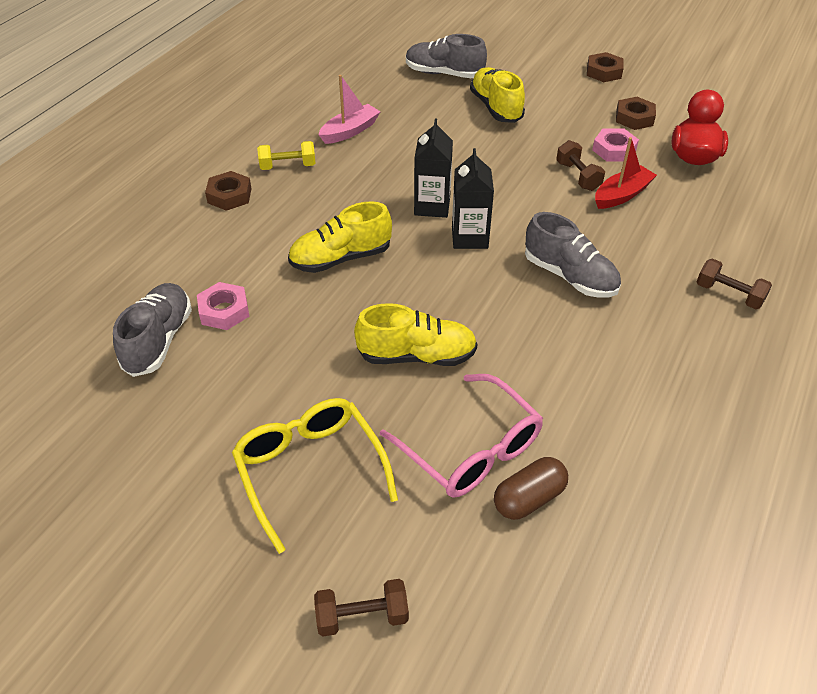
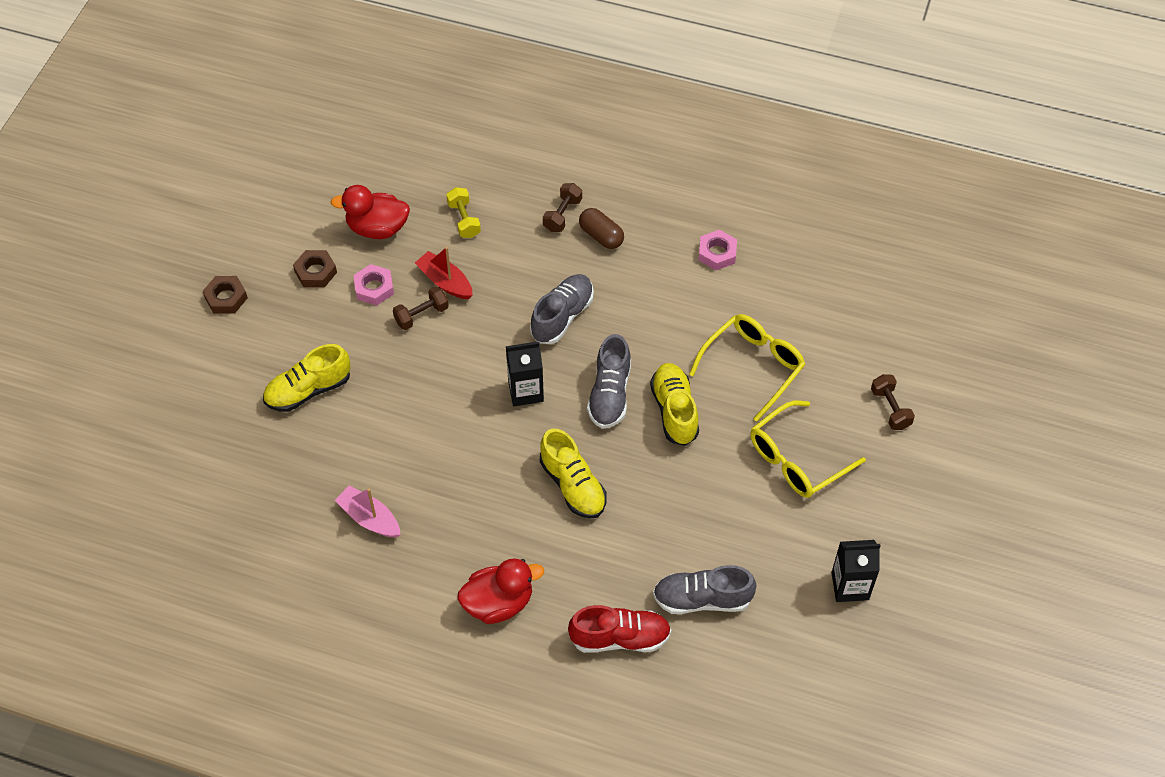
camera: 100 degrees left, 10 degrees up
(149, 270) = (620, 638): none -> red shoe
(224, 311) = (657, 560): pink nut -> pink nut (717, 253)
(229, 195) = (498, 603): brown nut -> red duck
(288, 166) = (441, 562): yellow dumbbell -> yellow dumbbell (464, 220)
(432, 206) = (486, 425): black carton -> black carton (850, 586)
(444, 74) = (241, 446): grey shoe -> grey shoe (610, 394)
(469, 448) = (752, 367): pink glasses -> yellow glasses
(529, 498) = (783, 331): brown capsule -> brown capsule (601, 236)

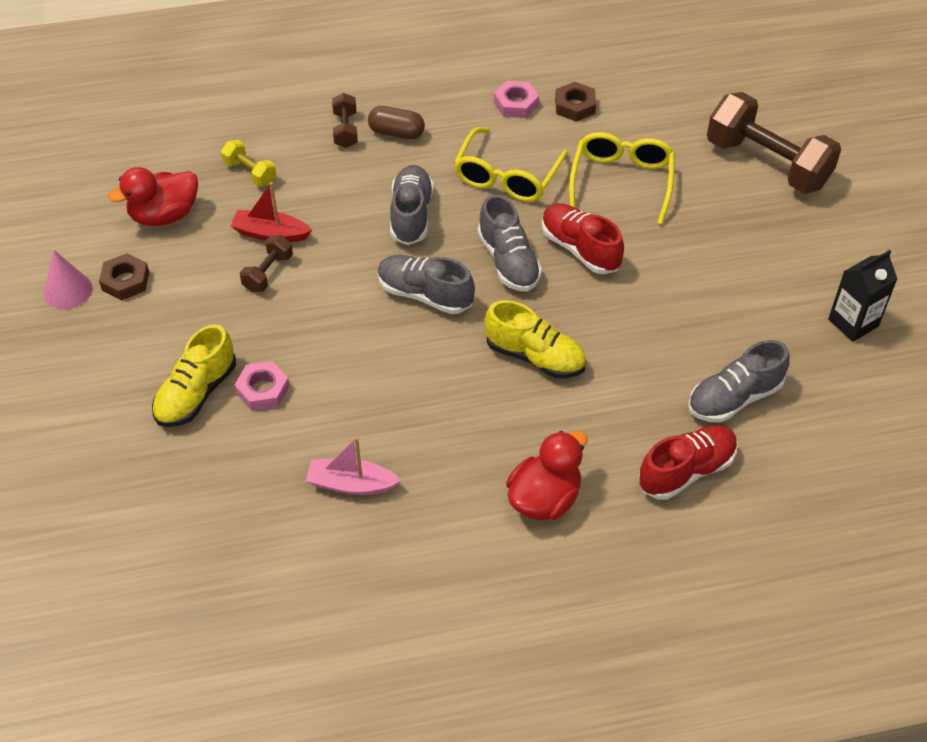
camera: 30 degrees left, 5 degrees down
(226, 298) = (41, 346): brown nut -> brown nut (575, 106)
(271, 260) = (68, 290): none -> pink cone
(374, 288) = (200, 269): pink nut -> pink nut (263, 390)
(525, 391) = (425, 294): black carton -> grey shoe
(674, 411) = (580, 249): yellow shoe -> red shoe
(798, 458) = (722, 239): yellow glasses -> yellow glasses (507, 176)
(890, 409) = (767, 163): brown dumbbell -> brown dumbbell, size x2.17

